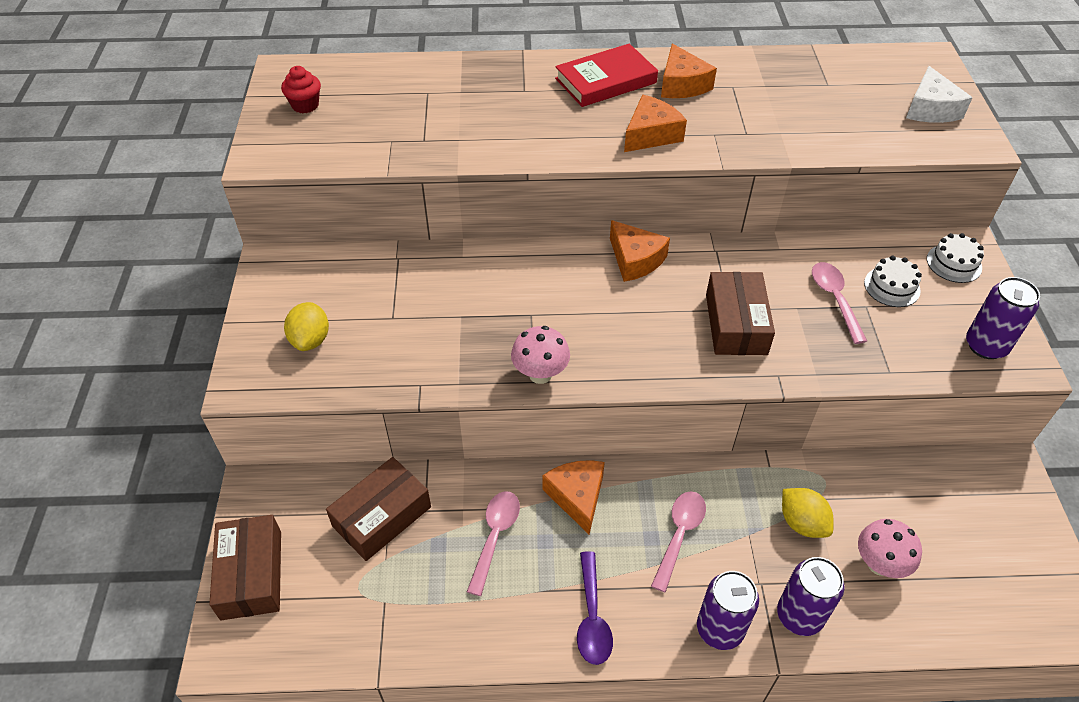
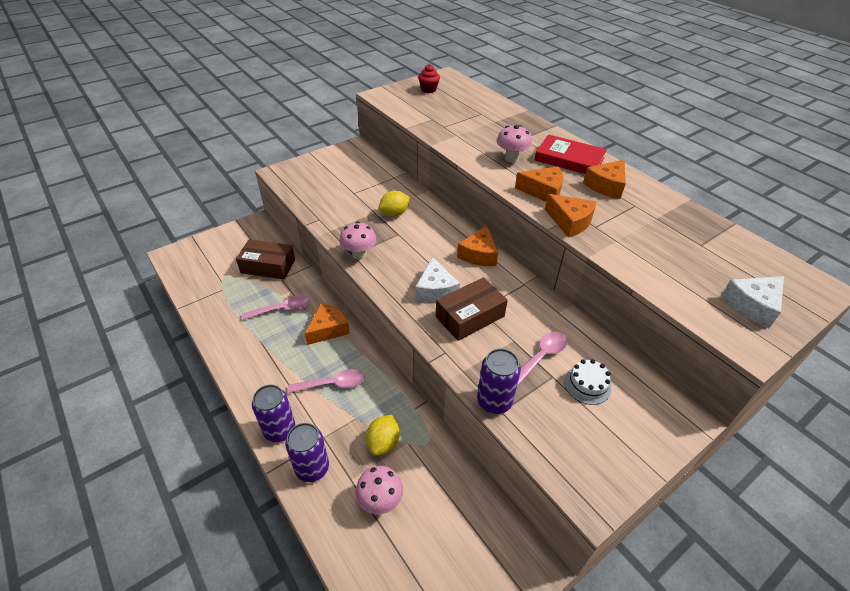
camera: 55 degrees right, 5 degrees down
(251, 574) = (213, 243): brown box -> none
(310, 340) = (319, 177): yellow lemon -> yellow lemon (394, 213)
(560, 122) = (511, 158): none -> pink mushroom
(592, 617) = (255, 369): purple spoon -> none
(668, 331) = (435, 290): none -> white cheese
(724, 146) = (570, 222): none -> orange cheese
(954, 263) = (655, 415): white cake -> none
(986, 346) = (585, 465): purple can -> purple can (494, 401)

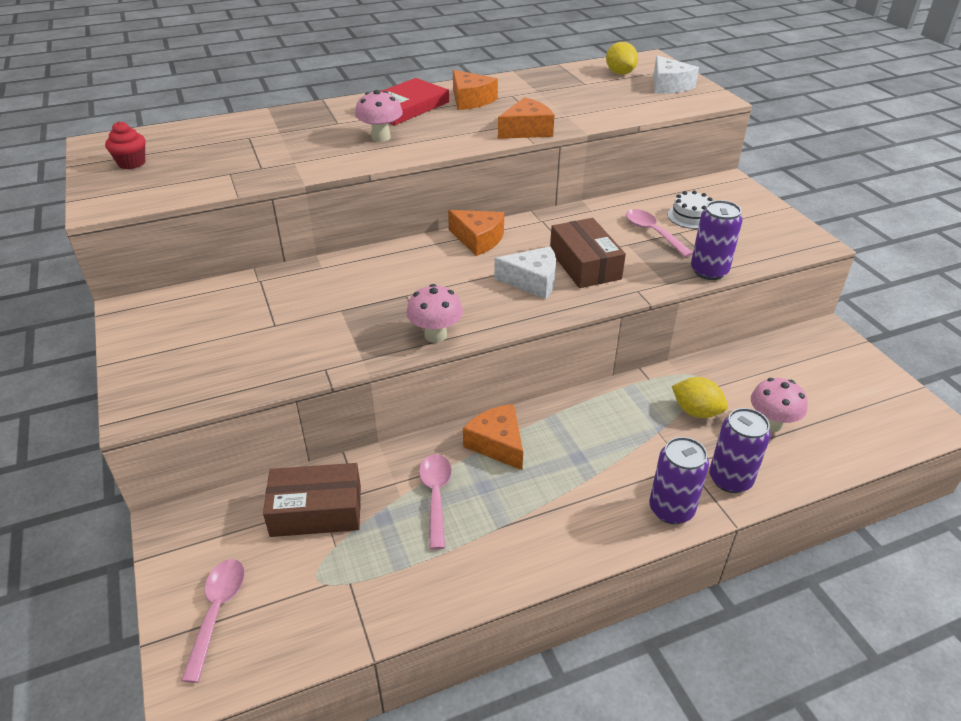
camera: 75 degrees left, 5 degrees down
(268, 266) = (316, 510): brown box -> brown box turned 60 degrees clockwise
(333, 384) = (601, 448): pink spoon -> pink spoon (217, 611)
(394, 213) = (355, 292): yellow lemon -> yellow lemon (620, 73)
(543, 191) = (463, 133): orange cheese -> none

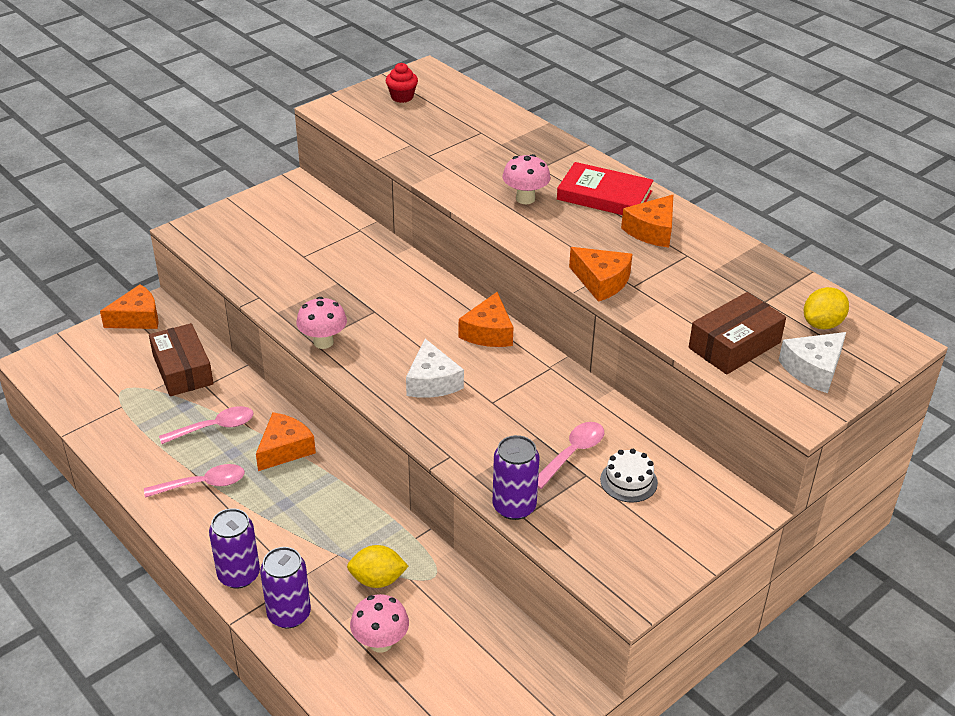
camera: 70 degrees right, 0 degrees up
(180, 544) = (137, 318): none -> orange cheese
(217, 611) = (87, 354): pink spoon -> pink spoon (203, 484)
(584, 264) = (479, 412): brown box -> brown box (734, 345)
(696, 411) = (377, 580): yellow lemon -> yellow lemon turned 75 degrees clockwise

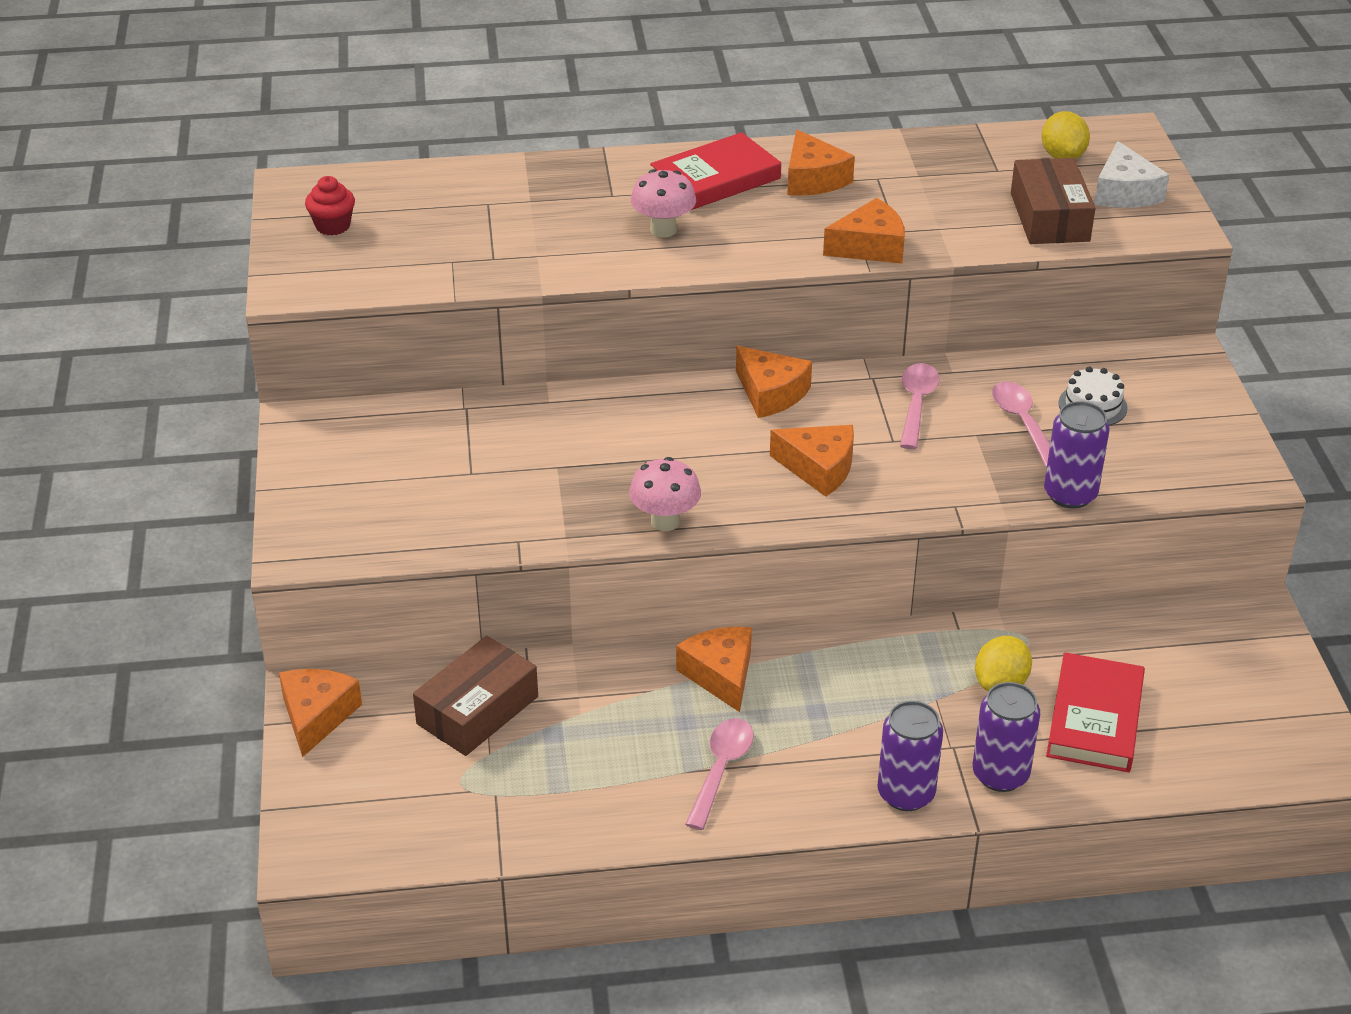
camera: 55 degrees left, 0 degrees up
(183, 370) = (477, 710): brown box -> brown box turned 60 degrees counterclockwise
(214, 427) = (623, 721): pink spoon -> pink spoon (916, 404)
(380, 642) = (1095, 718): pink mushroom -> red book
(432, 382) = (819, 468): white cheese -> orange cheese

